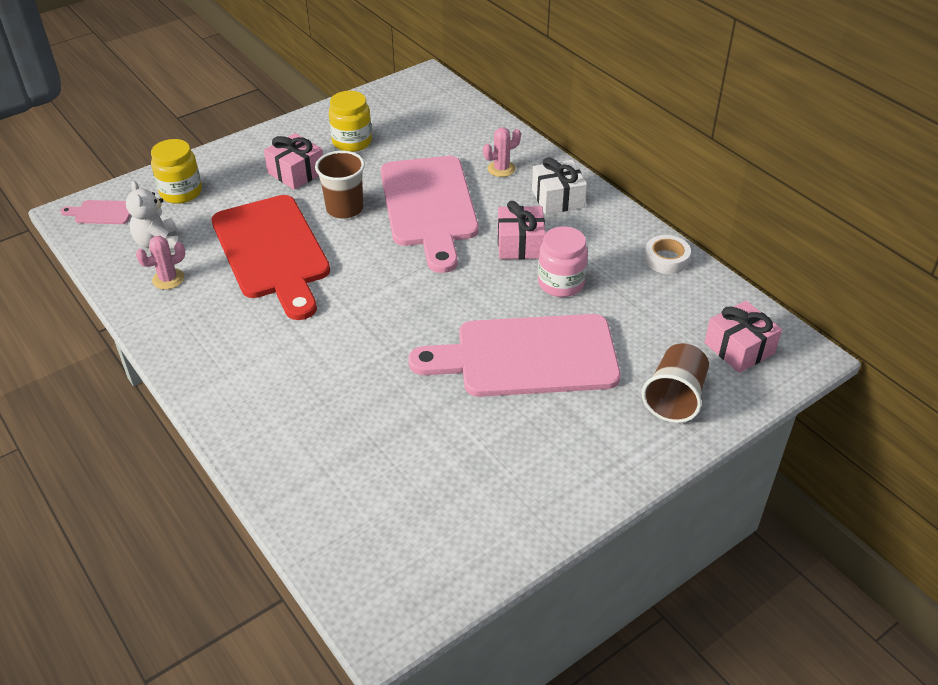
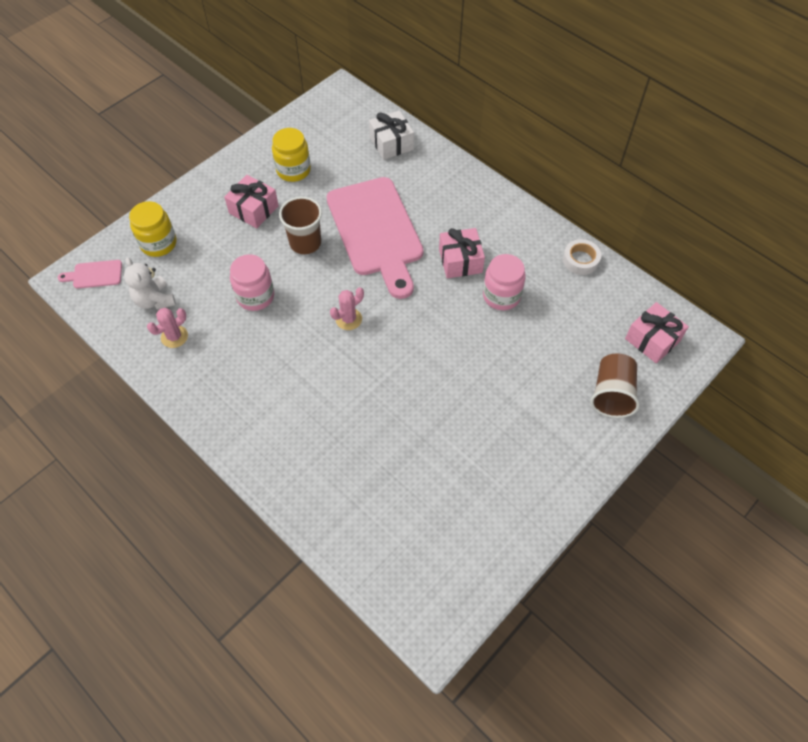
camera: 10 degrees left, 15 degrees up
(272, 252) = (255, 296): red cutting board -> pink jar
(501, 169) = (427, 184): pink cactus -> pink cactus (348, 319)
(527, 356) = (490, 372): pink cutting board -> none
(558, 198) = (481, 209): white gift -> white gift (391, 143)

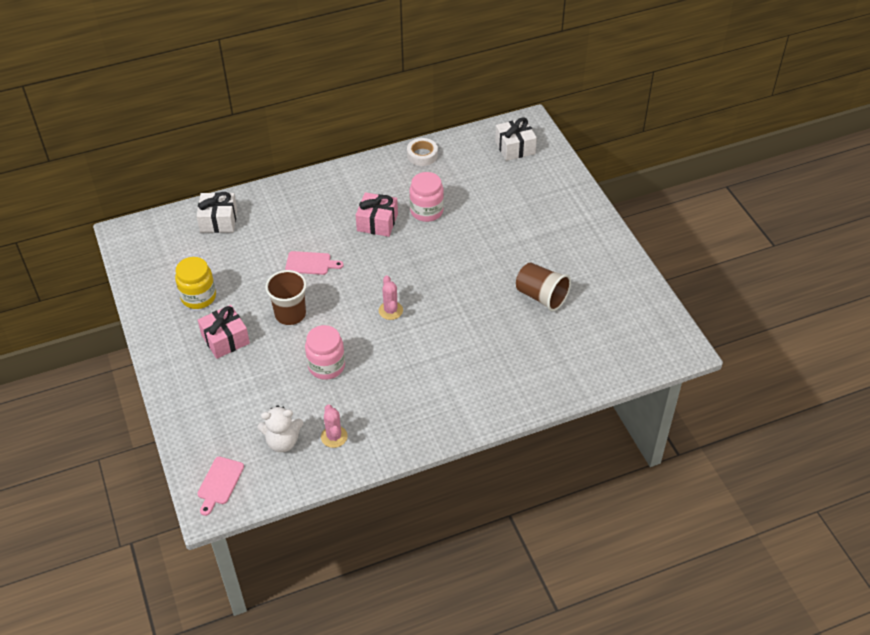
camera: 65 degrees left, 10 degrees down
(158, 243) = (216, 422): yellow jar -> none
(376, 231) = (310, 263): pink cutting board -> pink cutting board, size x0.40
(611, 394) = (547, 186): brown cup -> brown cup (541, 296)
(652, 340) = (515, 147): pink gift -> white gift

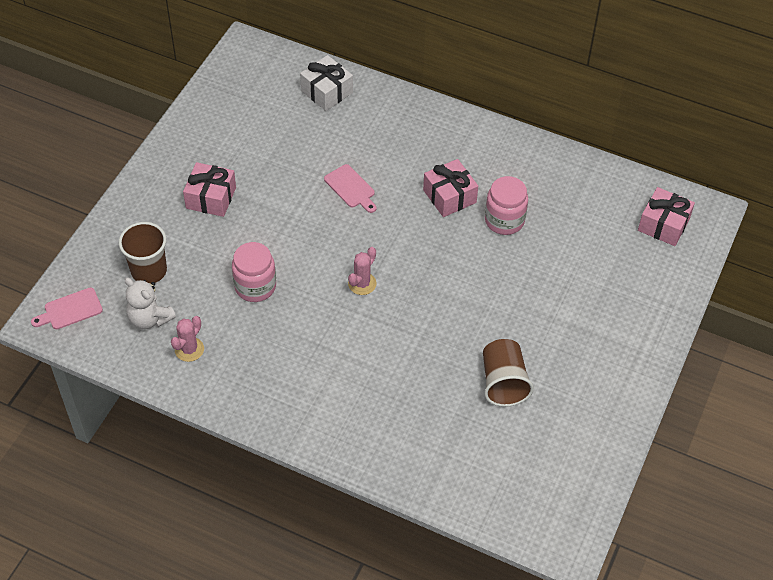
camera: 45 degrees right, 5 degrees up
(198, 297) = (234, 145): yellow jar -> none
(290, 314) = (282, 218): brown cup -> brown cup (149, 271)
(422, 155) = (567, 165): white tape -> none
(515, 147) = (663, 225): white gift -> pink gift

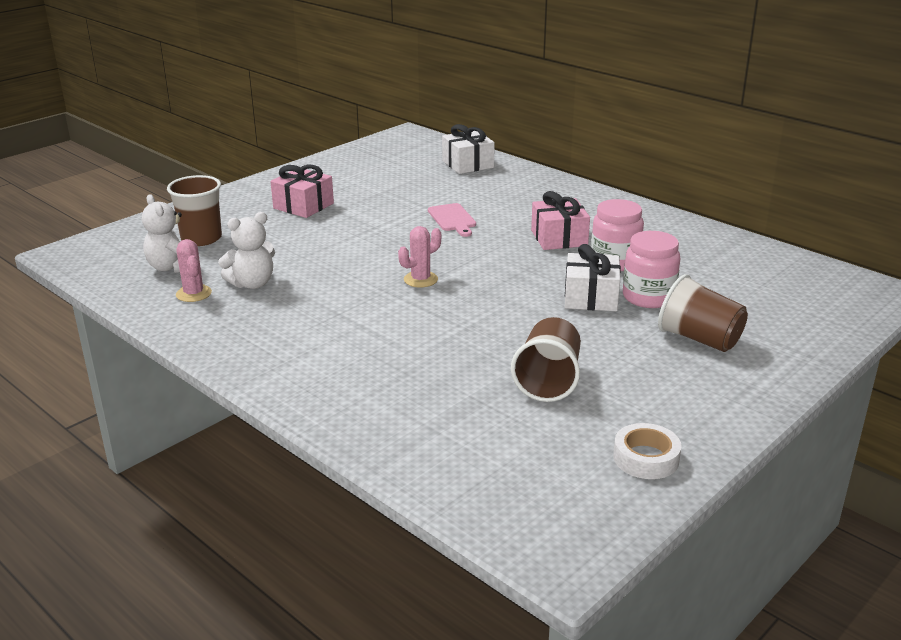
camera: 20 degrees right, 25 degrees down
(70, 310) = (100, 250): pink cutting board -> none
(189, 349) = (194, 294): pink cactus -> pink cactus turned 75 degrees counterclockwise
(229, 324) = (252, 284): none -> white teddy bear
(255, 286) = (301, 264): pink jar -> pink jar (648, 297)
(501, 274) = (591, 297): none -> white gift
(590, 444) = (646, 458): none -> white tape
(593, 306) = (699, 339): none -> brown cup
(663, 225) = (817, 292): pink gift -> none

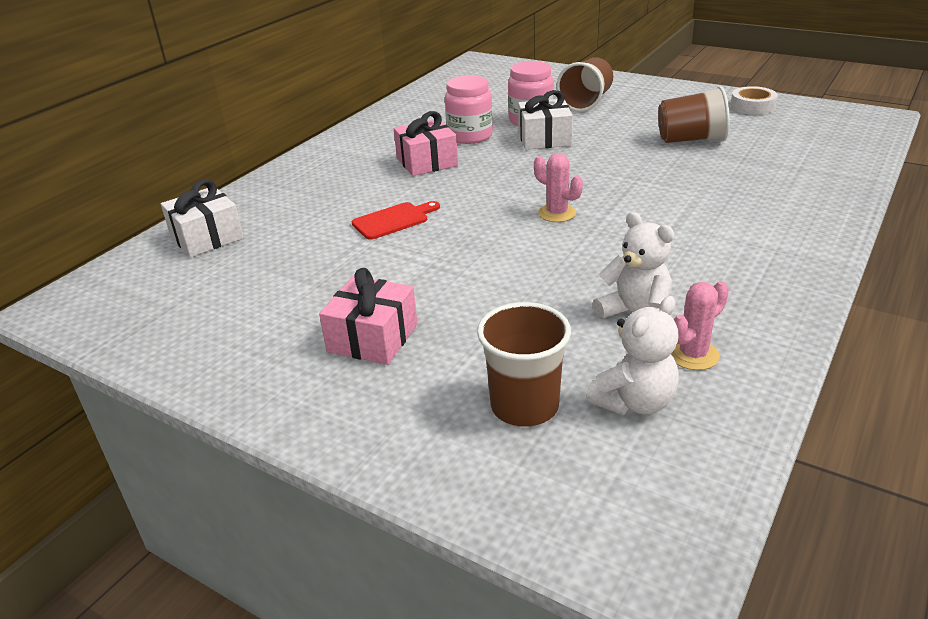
camera: 100 degrees left, 5 degrees up
(452, 219) = (393, 220): pink cutting board -> red cutting board

